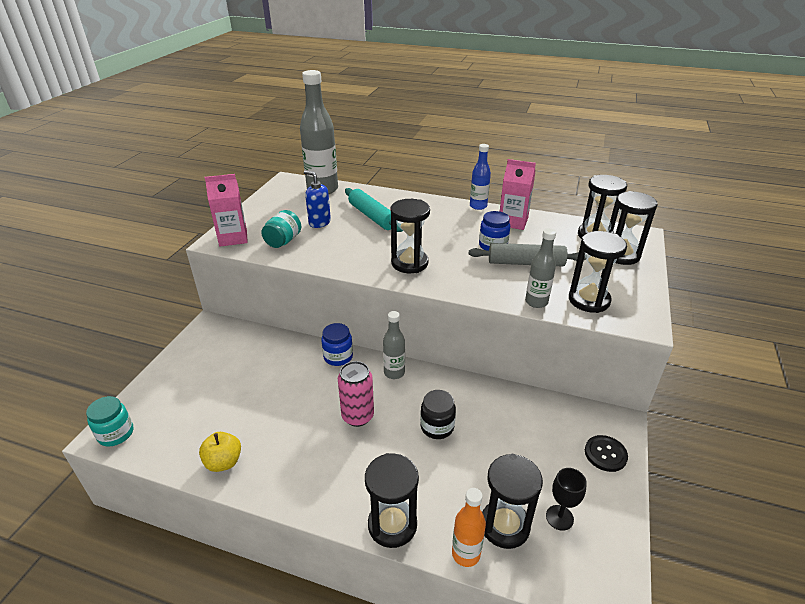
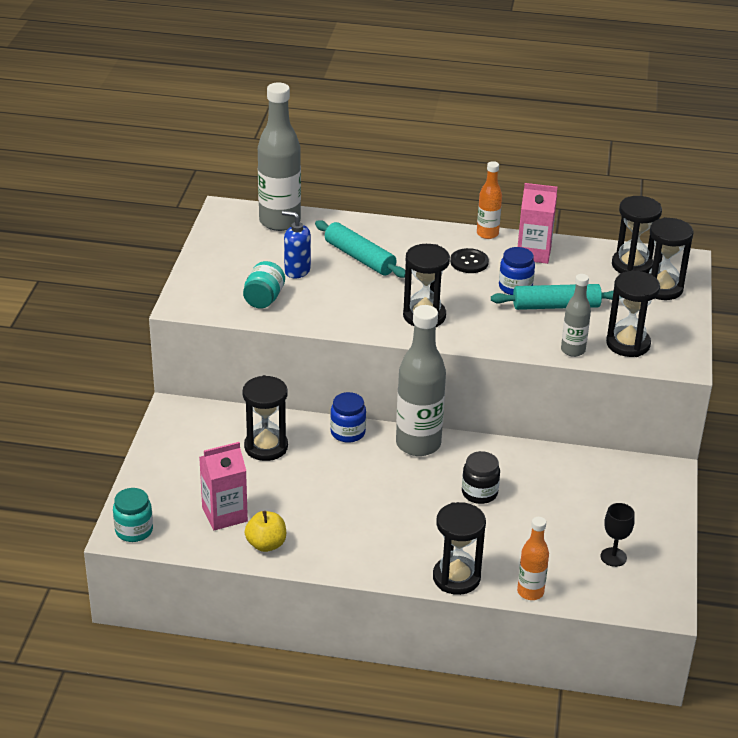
camera: 10 degrees left, 0 degrees up
(233, 238) = (200, 299): pink carton -> pink carton (224, 514)
(357, 416) = (391, 491): pink can -> none
(394, 373) = (418, 444): grey bottle -> grey bottle, size x1.87
(478, 206) = (487, 234): blue bottle -> orange bottle
(504, 525) = (563, 568): black hourglass -> black hourglass (266, 447)
(525, 263) = (556, 306): grey rolling pin -> turquoise rolling pin
(605, 454) = (655, 501): black button -> black button (469, 262)

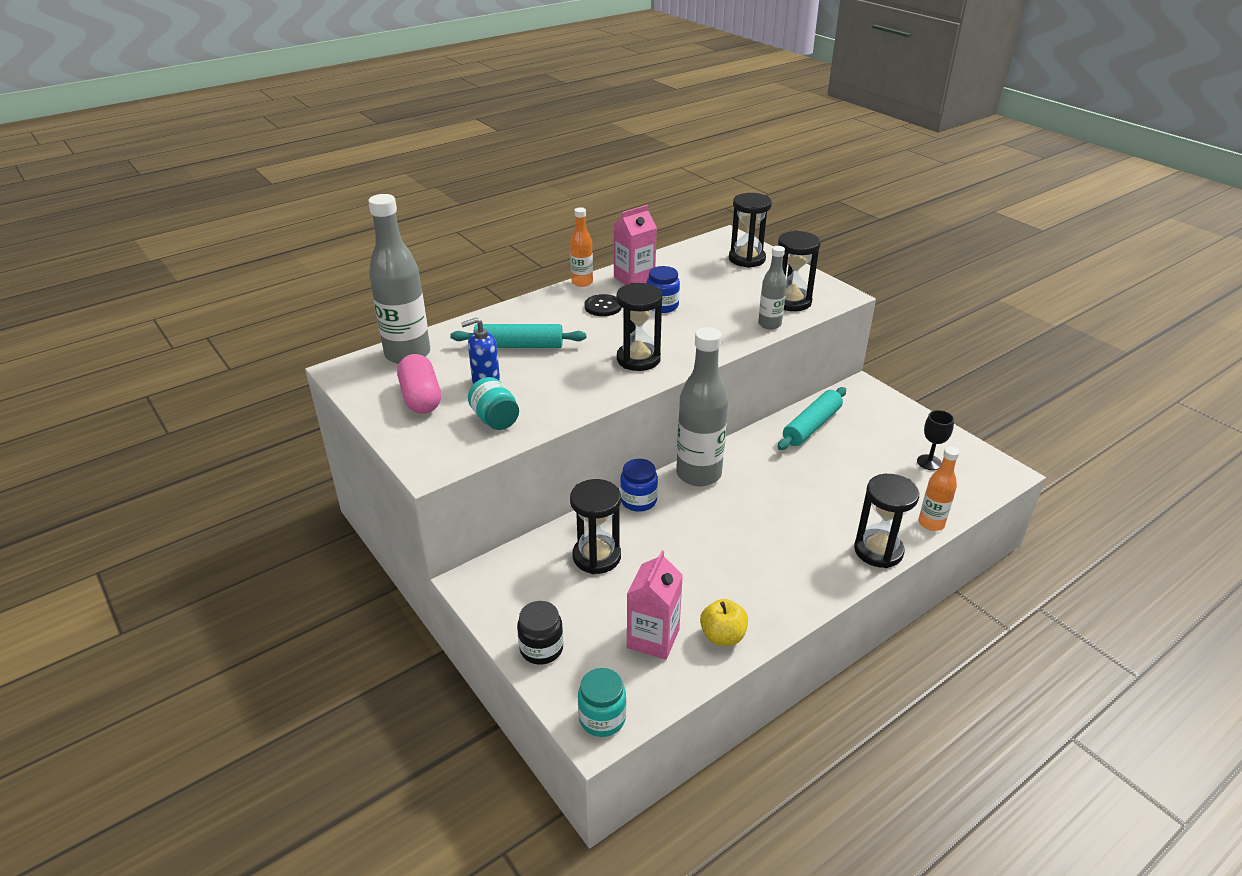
camera: 45 degrees left, 0 degrees up
(242, 257) = (421, 398): none -> pink capsule
(479, 493) = (791, 479): black jar -> black jar (541, 648)
(556, 306) = (708, 303): turquoise rolling pin -> turquoise rolling pin (811, 426)
(632, 265) = (705, 255): black hourglass -> none

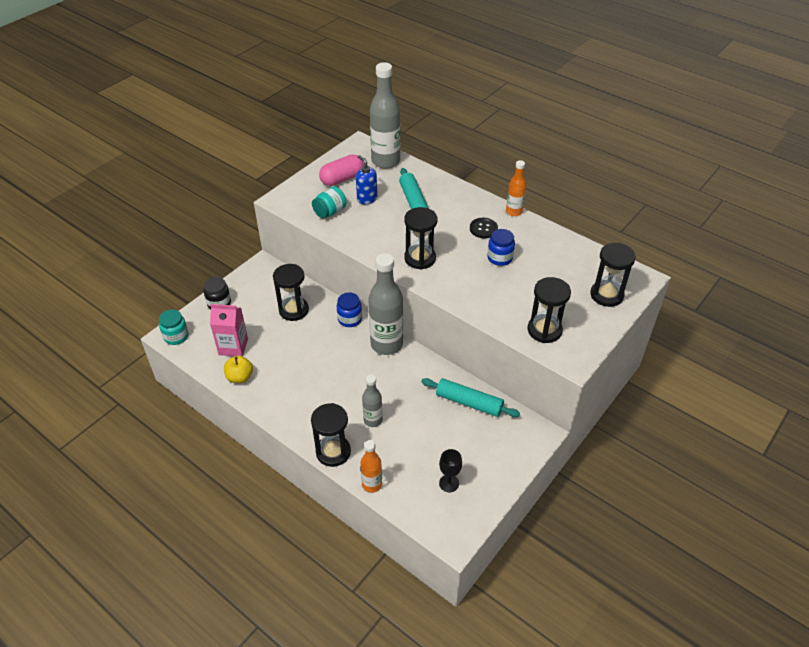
camera: 75 degrees right, 10 degrees up
(634, 279) = (534, 236): pink carton -> none
(769, 324) = (500, 321): grey bottle -> grey bottle (373, 420)

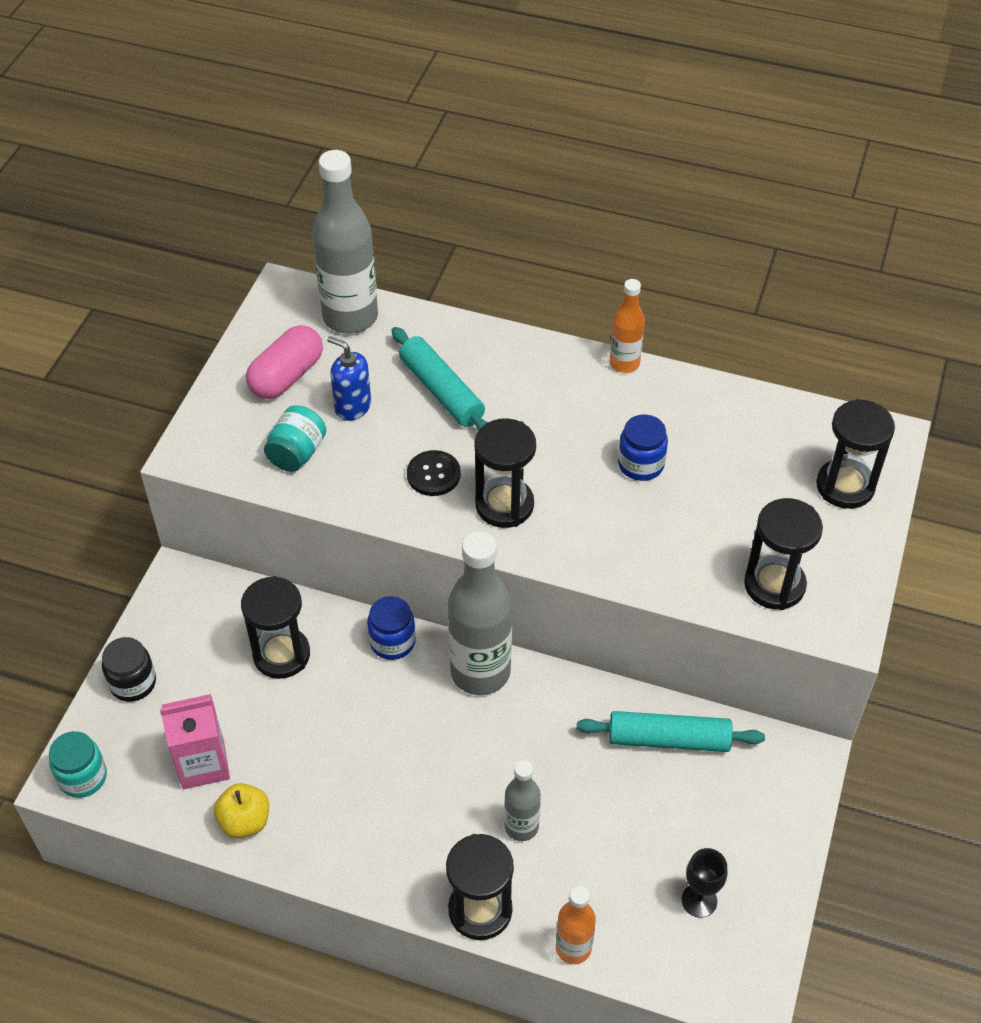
camera: 20 degrees left, 5 degrees up
(483, 229) = (587, 413): black button -> black button (433, 474)

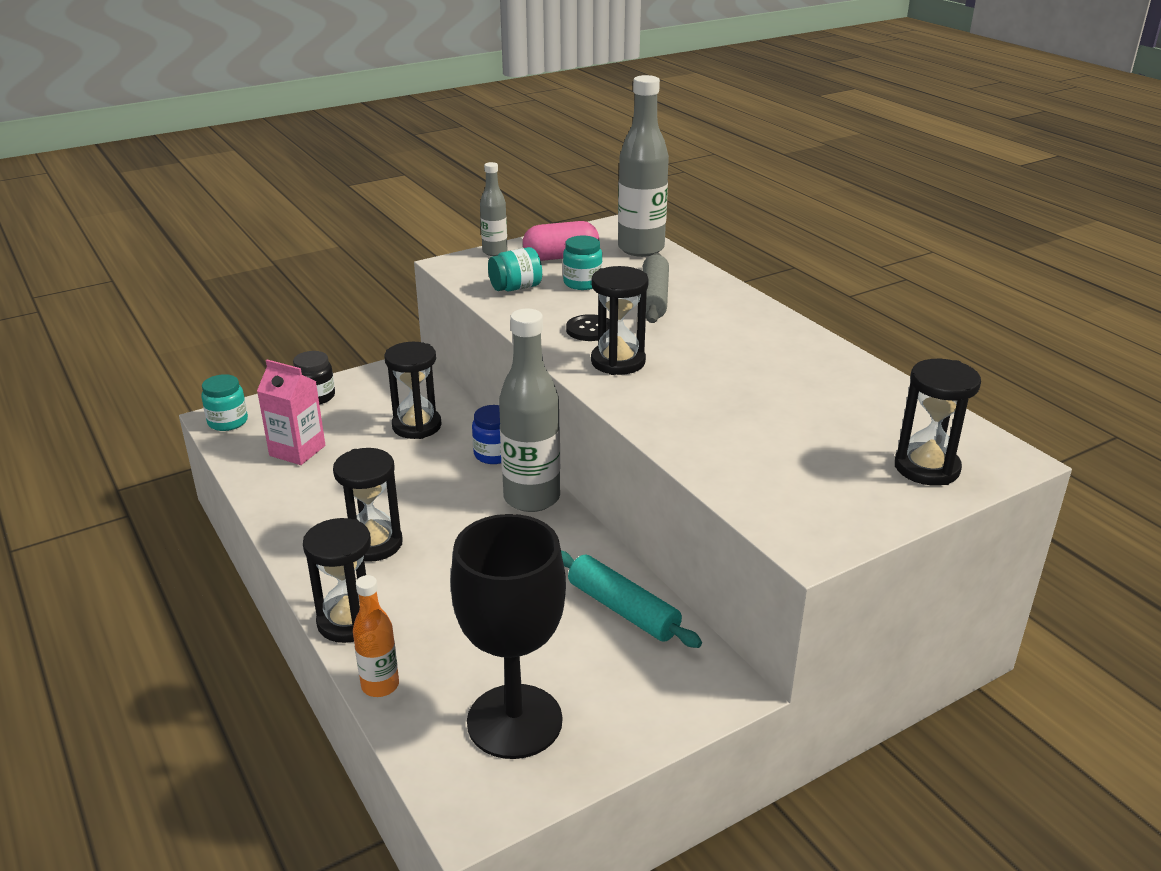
camera: 40 degrees right, 20 degrees down
(245, 821) = (279, 489): yellow apple -> none
(352, 407) = (582, 283): blue soap dispenser -> turquoise jar
(441, 391) = (654, 298): turquoise rolling pin -> grey rolling pin
(521, 826) = (443, 594): grey bottle -> grey bottle (495, 252)
(624, 363) = (814, 335): orange bottle -> none
(640, 464) = (754, 385): blue jar -> none
(699, 900) = (514, 721): black goblet -> black goblet, size x2.43
(774, 585) = (778, 492): black hourglass -> black hourglass (373, 544)

